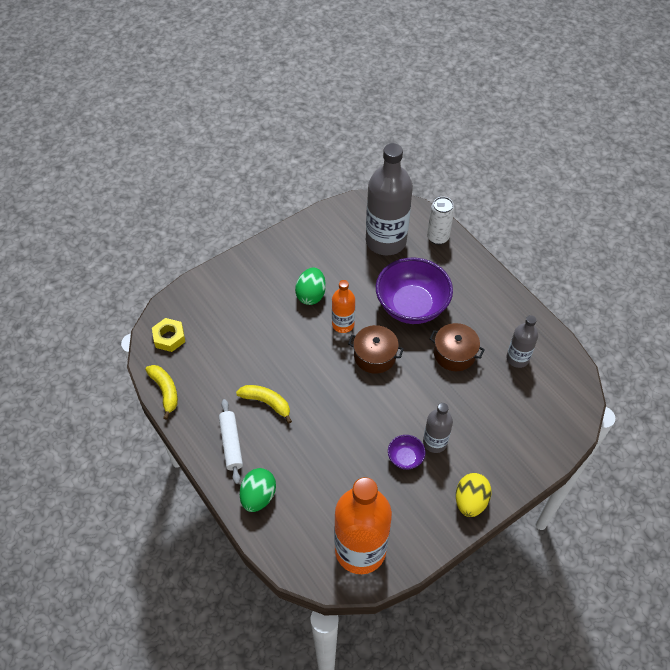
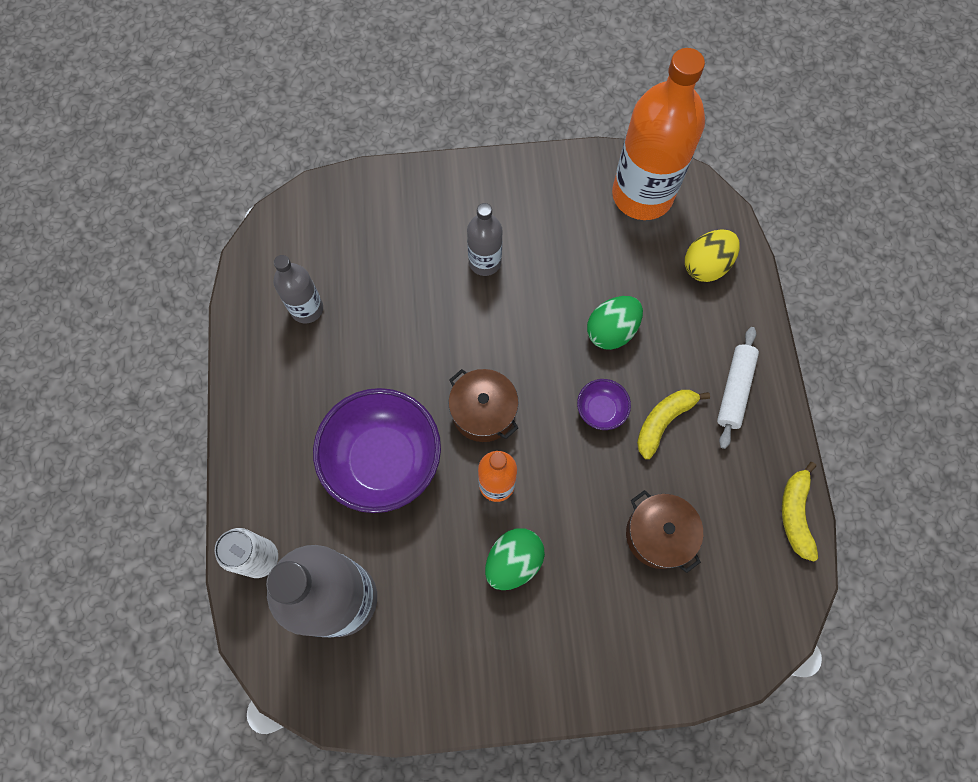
camera: 150 degrees left, 15 degrees up
(169, 337) = (759, 603): yellow nut -> none
(258, 496) = (729, 308): green egg -> green egg (611, 331)
(266, 403) = (663, 421): yellow banana -> yellow banana turned 75 degrees clockwise
(405, 458) = (531, 263): purple bowl -> purple bowl (601, 410)
(454, 354) = (379, 358): brown pot -> brown pot (658, 535)
(470, 501) = (491, 181): yellow egg -> yellow egg (706, 265)

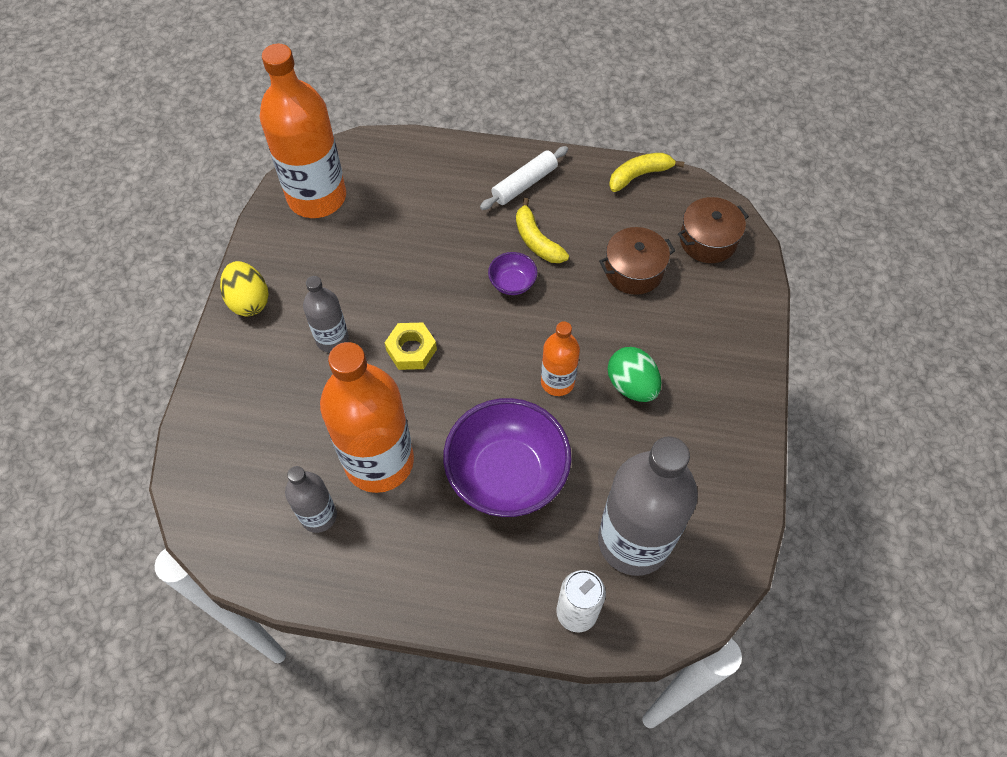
camera: 75 degrees left, 10 degrees down
(369, 342) = (379, 461): none -> orange bottle
(483, 411) = (484, 376): brown pot -> brown pot (708, 240)
(493, 335) = (411, 350): none -> yellow nut
(611, 331) = (441, 255): green egg -> none
(706, 265) = (405, 171): yellow egg -> yellow egg (249, 301)
(734, 390) = (524, 184): white rolling pin -> white rolling pin turned 75 degrees counterclockwise
(795, 514) = (639, 175): yellow banana -> yellow banana turned 135 degrees clockwise

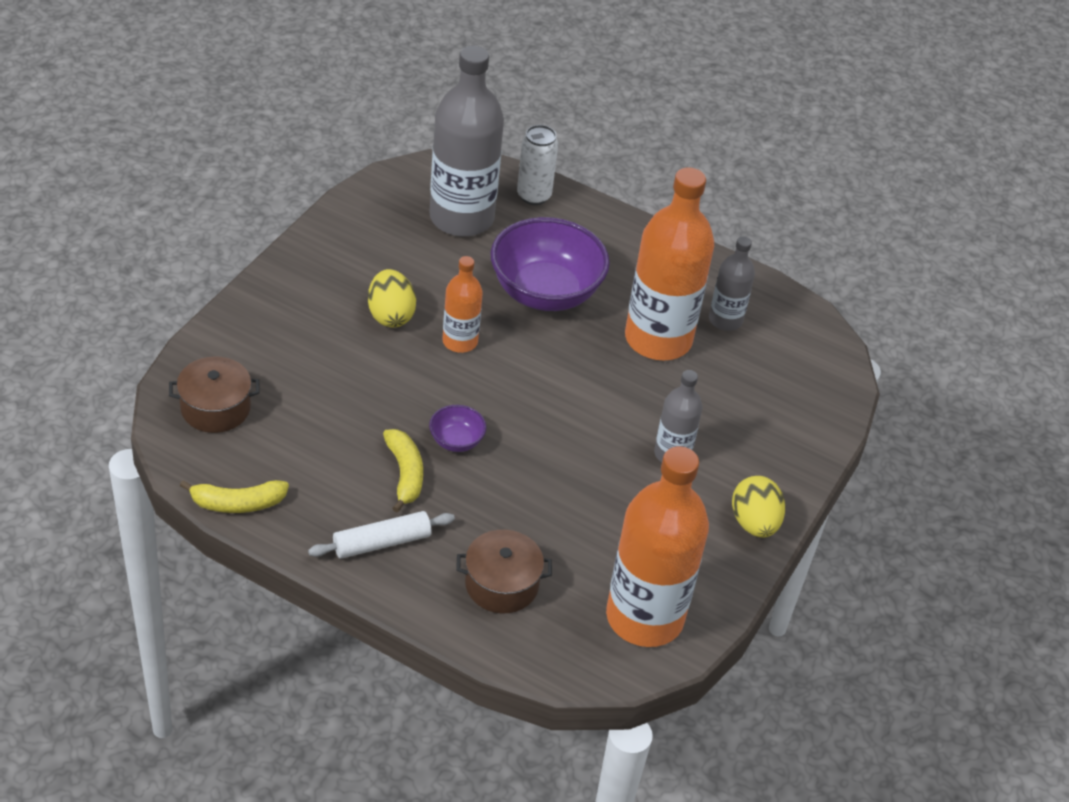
camera: 165 degrees left, 15 degrees down
(411, 350) = (592, 416): yellow nut -> none
(631, 385) = (390, 315): green egg -> yellow egg
(634, 271) = (318, 407): brown pot -> brown pot (501, 584)

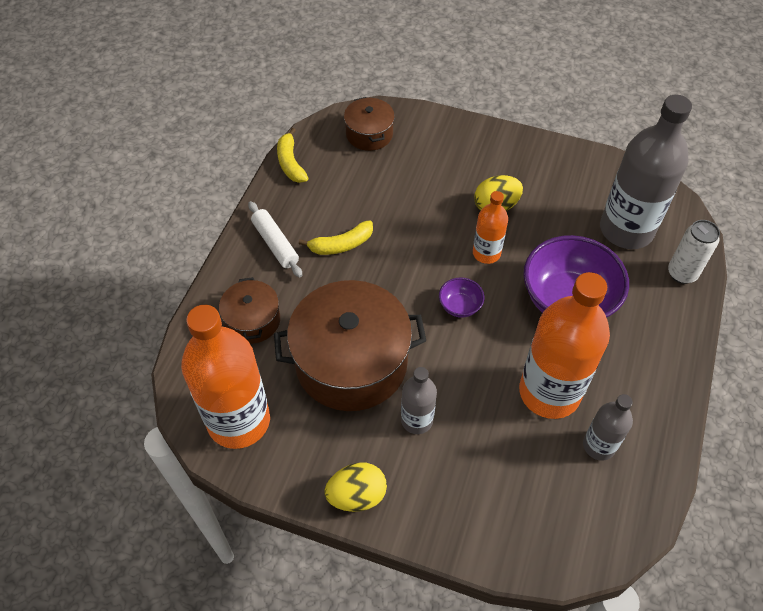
camera: 85 degrees right, 10 degrees up
(456, 441) = (383, 269): purple bowl -> purple bowl (460, 306)
(585, 497) = (351, 362): none -> brown pot

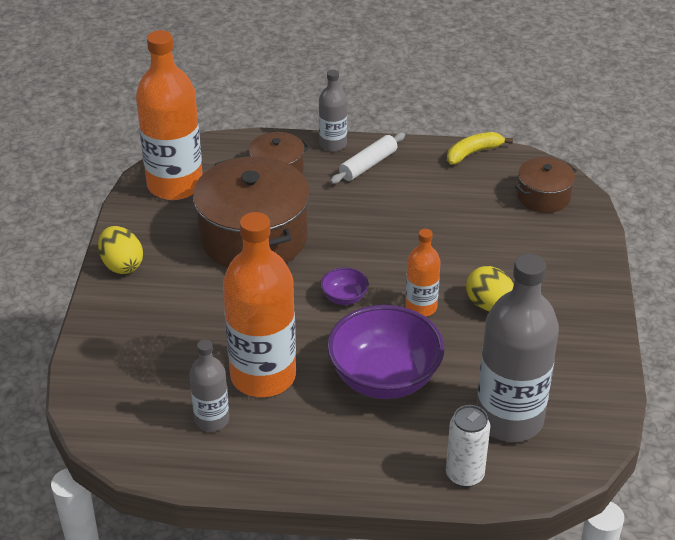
camera: 75 degrees right, 15 degrees down
(341, 244) = (386, 205): yellow banana -> none
(417, 420) = (205, 288): grey bottle -> grey bottle (333, 144)

